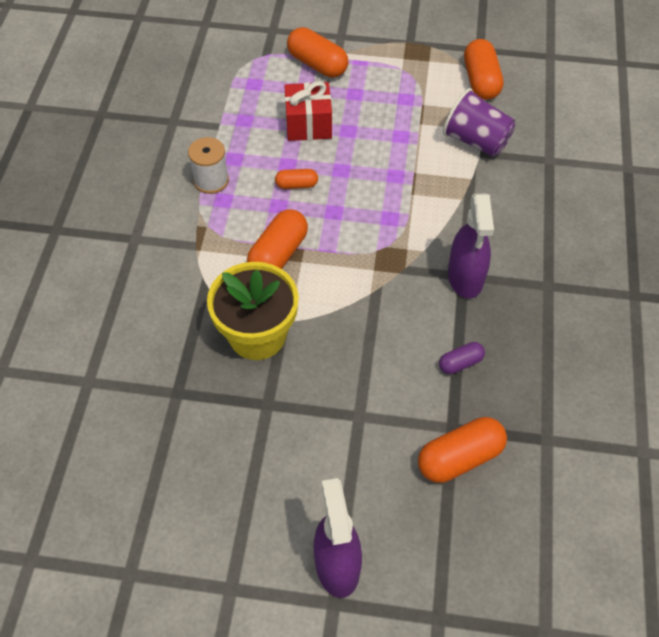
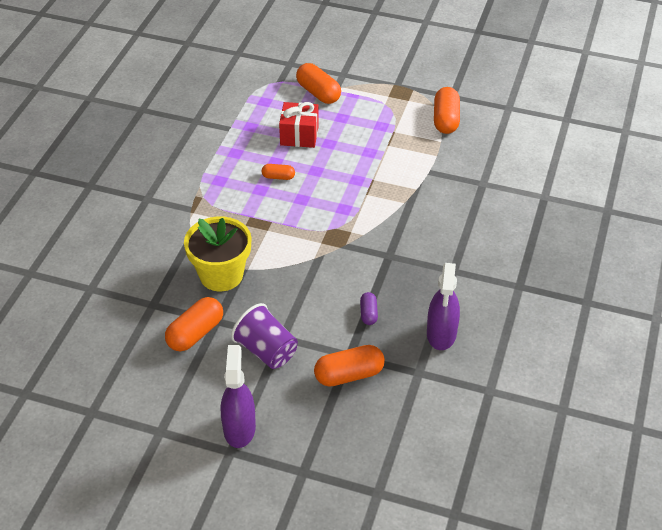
camera: 10 degrees right, 10 degrees down
(211, 180) = (214, 166): white spool -> none
(278, 254) = (251, 223): orange capsule -> orange capsule (195, 333)
(460, 363) = (368, 313): purple capsule -> purple capsule turned 75 degrees counterclockwise
(465, 277) = (390, 257): purple spray bottle -> purple spray bottle (441, 334)
(476, 141) = (428, 163): purple cup -> purple cup (266, 351)

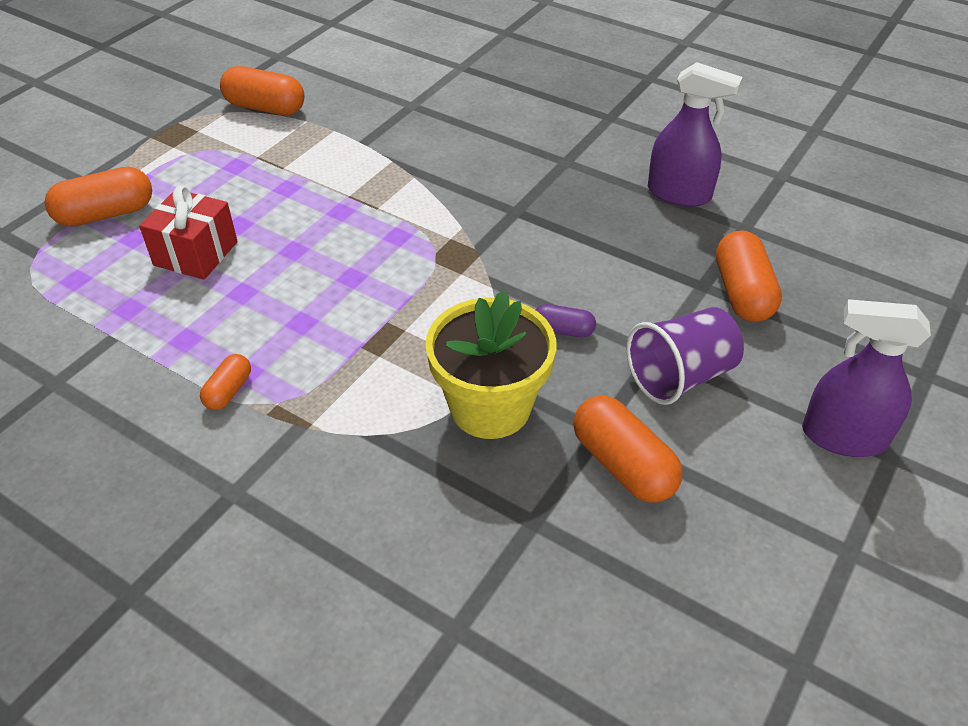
camera: 75 degrees left, 0 degrees up
(278, 177) = (282, 295): orange capsule -> orange capsule (228, 391)
(368, 313) = (626, 252): purple capsule -> purple capsule (563, 330)

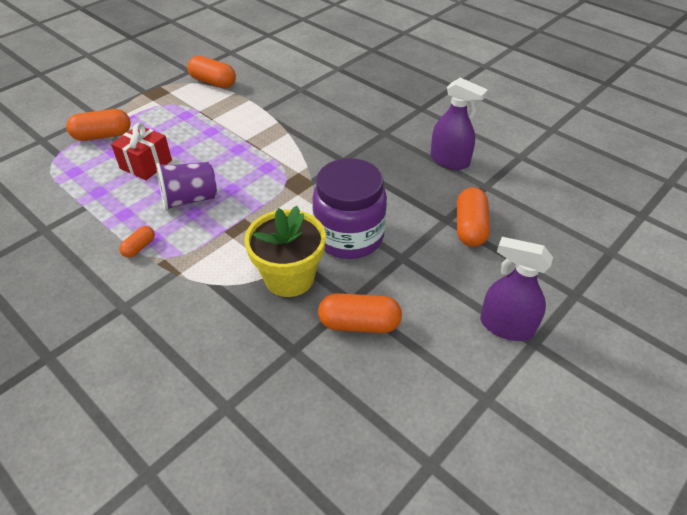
camera: 10 degrees right, 0 degrees up
(563, 330) = (349, 236): purple capsule -> purple jar
(623, 465) = (359, 324): orange capsule -> orange capsule turned 60 degrees counterclockwise
(680, 376) = (413, 274): purple cup -> purple cup (190, 199)

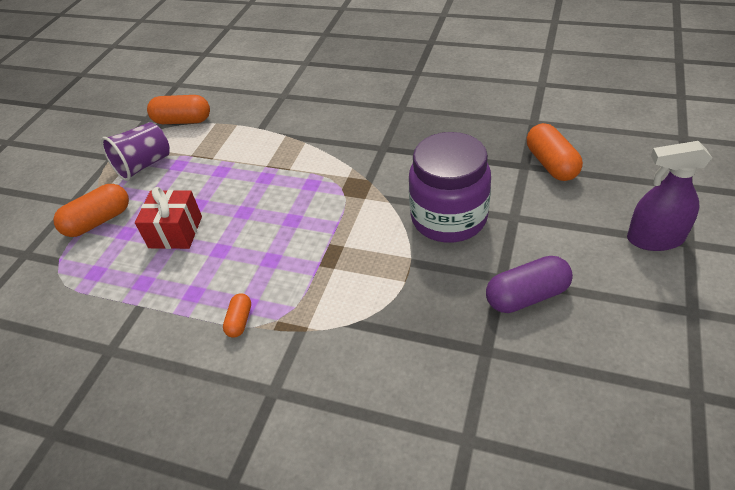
camera: 20 degrees left, 0 degrees up
(190, 199) = (255, 248): purple cup -> purple cup (144, 165)
(289, 277) = (423, 282): yellow flower pot -> none
(359, 324) = (527, 296): orange capsule -> purple capsule
(449, 161) = (483, 111): purple spray bottle -> none

